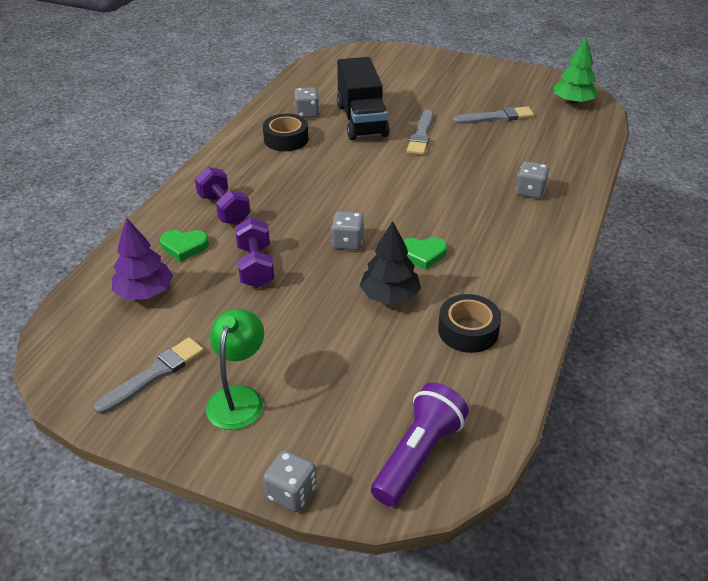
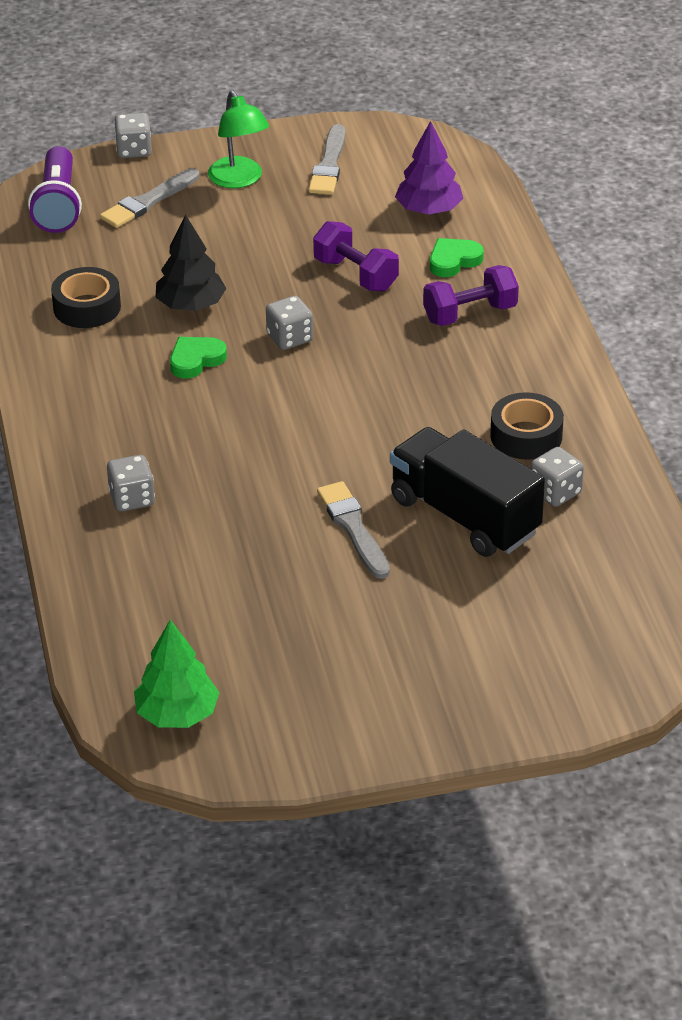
camera: 145 degrees right, 0 degrees up
(224, 209) = (470, 314): purple dumbbell -> purple dumbbell turned 45 degrees counterclockwise
(496, 117) = (275, 617): grey brush -> grey brush (148, 201)

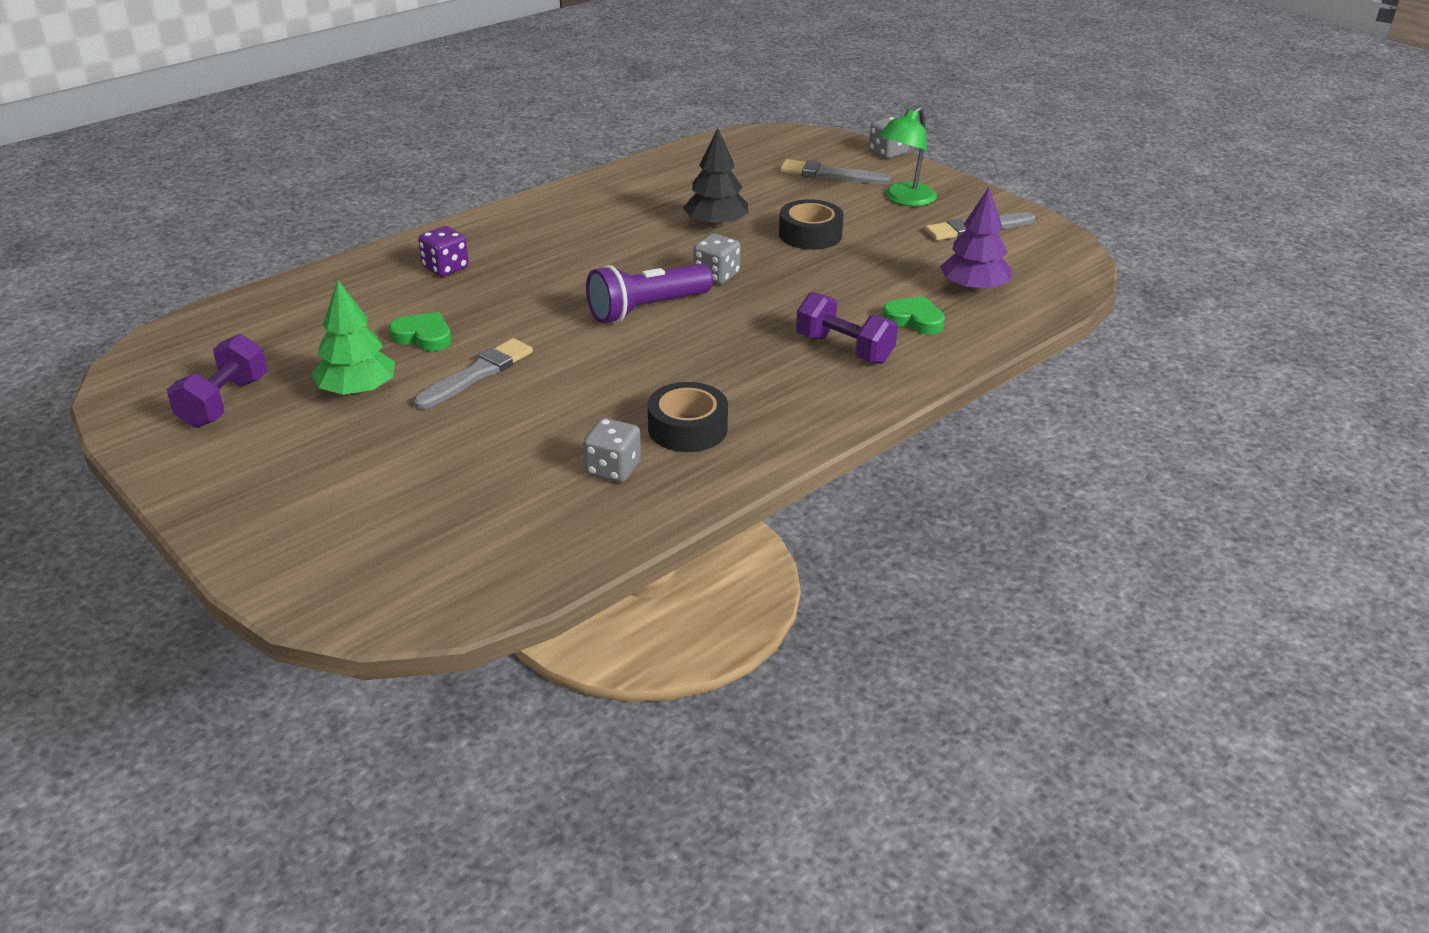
camera: 60 degrees right, 5 degrees down
(58, 205) = (783, 146): purple flashlight -> purple flashlight (647, 309)
(87, 307) = (670, 188): black tape -> black tape (810, 234)
(132, 499) = (445, 268): grey dice -> purple dice
(177, 714) = (179, 359): green tree -> green tree (357, 390)
(196, 360) = (646, 245): green heart -> green heart (423, 336)
(355, 274) = (837, 280): purple dumbbell -> purple dumbbell (224, 402)
(464, 516) = (536, 427): black truck -> none

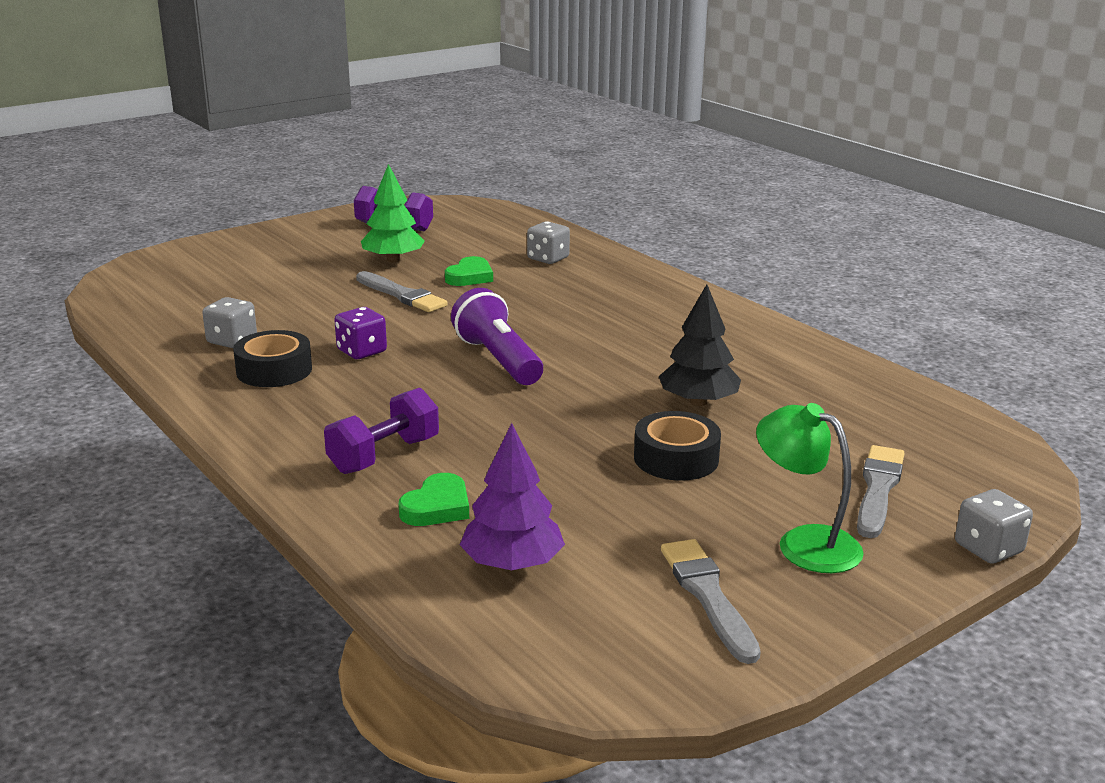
camera: 95 degrees right, 10 degrees down
(445, 268) = (594, 281): purple dice -> purple dice (361, 351)
(716, 275) = (568, 396): grey dice -> grey dice (548, 258)

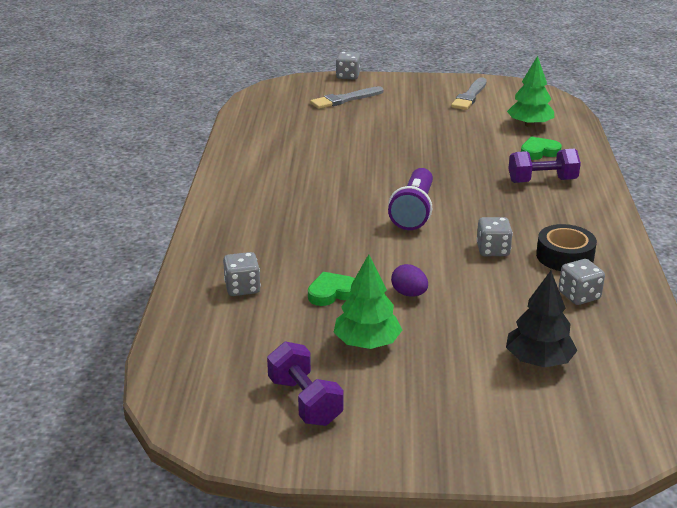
camera: 140 degrees left, 5 degrees up
(361, 351) = (493, 250): purple dice -> grey dice
(401, 295) = (409, 294): grey brush -> purple egg
(512, 564) = (529, 125): purple tree -> green tree
(676, 458) = (404, 134): black tape -> none
(698, 402) = (347, 151): black tree -> black tree (539, 361)
(804, 543) = (408, 96): green lamp -> none

